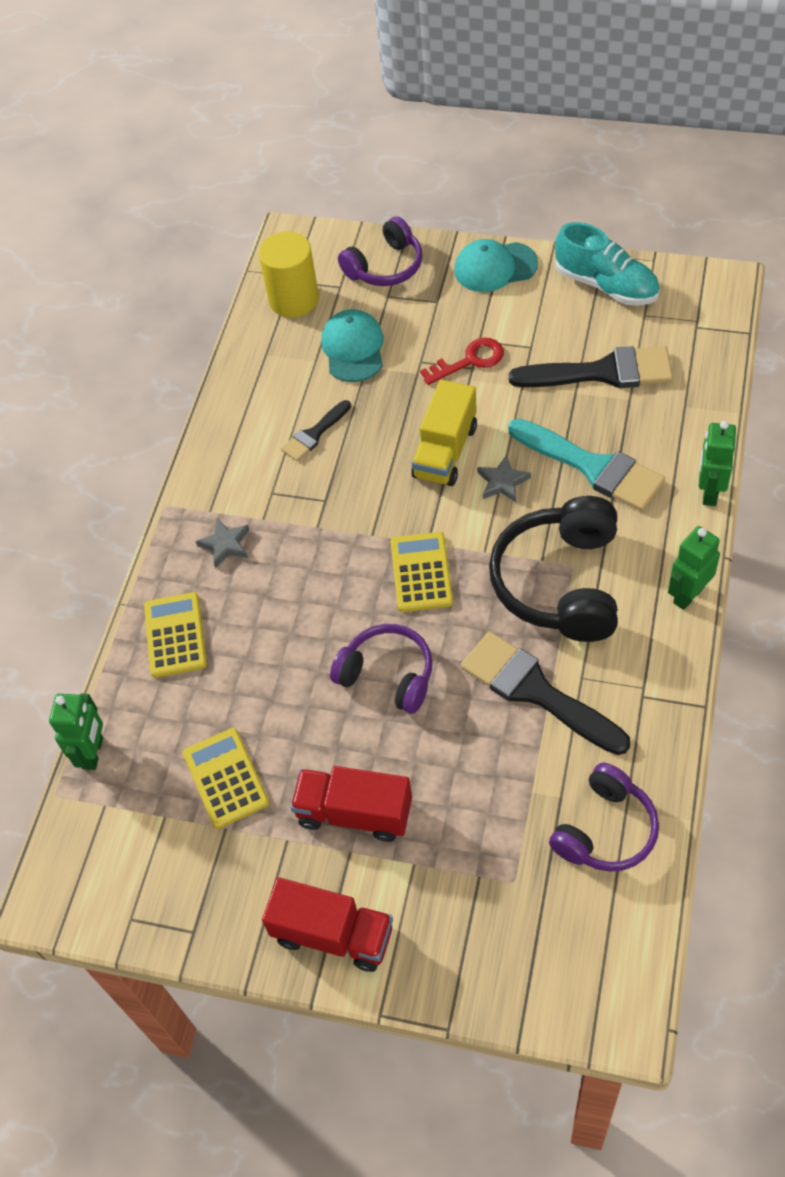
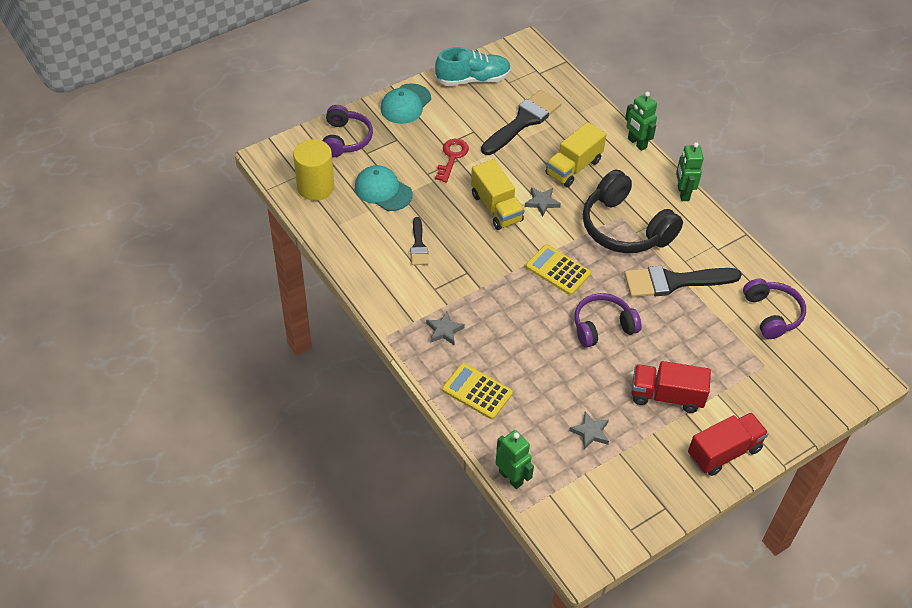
camera: 55 degrees left, 5 degrees down
(226, 778) = (590, 432): yellow calculator -> grey star
(354, 813) = (666, 396): red truck -> red truck turned 45 degrees clockwise
(592, 467) = (573, 167): turquoise brush -> yellow truck

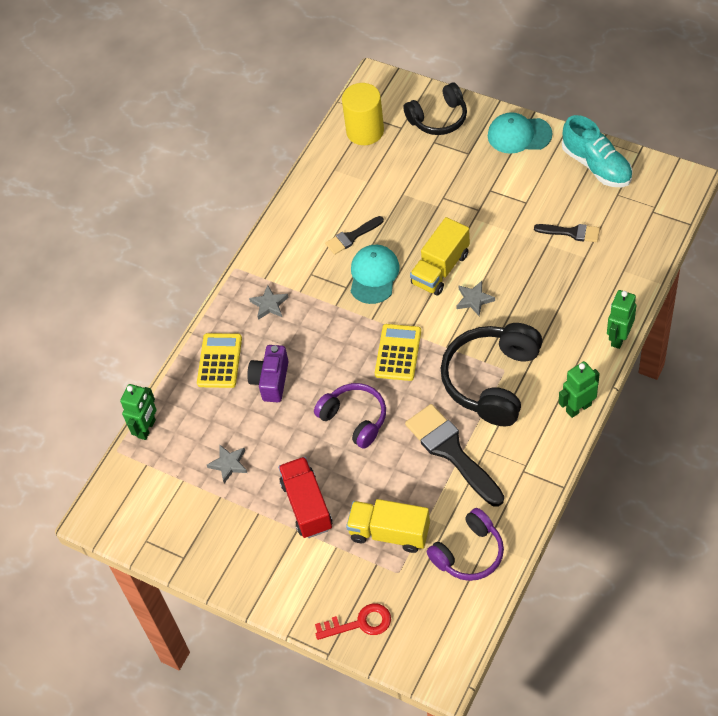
camera: 70 degrees right, 5 degrees up
(345, 139) = (438, 118): purple headphones -> black headphones
(383, 190) = (397, 178): turquoise cap -> turquoise cap (374, 275)
(452, 157) = (478, 204): red key -> red key (360, 623)
(523, 121) = (571, 232): black brush -> black brush, size x0.54
(525, 364) = (271, 381): none -> purple camera
(573, 167) = (541, 302): yellow truck -> yellow truck (389, 533)
(724, 452) = (271, 579): red truck -> none

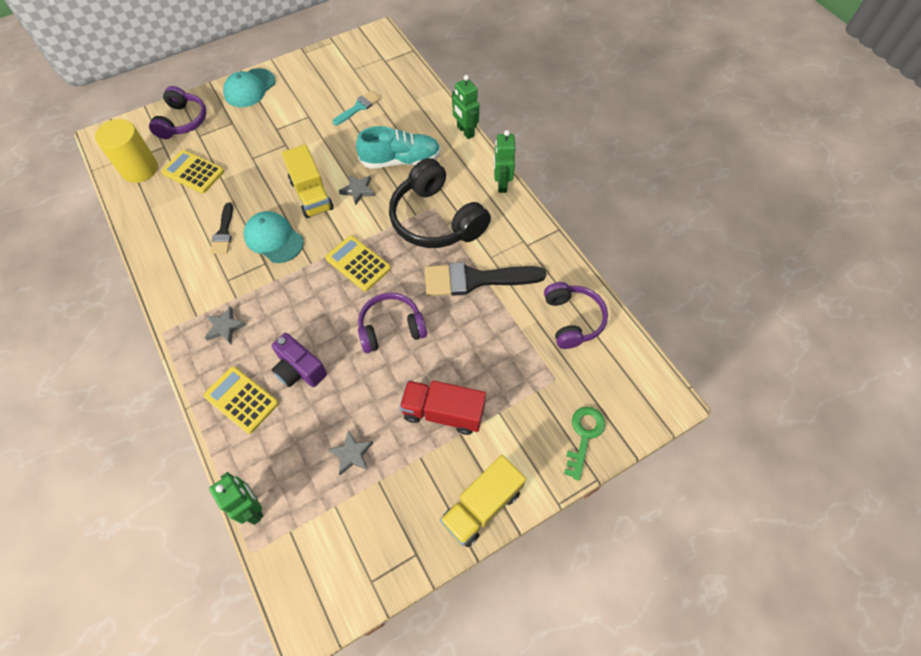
camera: 65 degrees left, 5 degrees up
(360, 623) = (584, 436): red key -> green key
(389, 533) = (515, 364): yellow truck -> yellow truck (481, 506)
(393, 169) = (193, 172): none -> yellow calculator
(438, 118) = (182, 121): black headphones -> purple headphones
(571, 232) = (358, 107): black brush -> turquoise brush
(596, 165) = (320, 65): turquoise shoe -> turquoise shoe (400, 160)

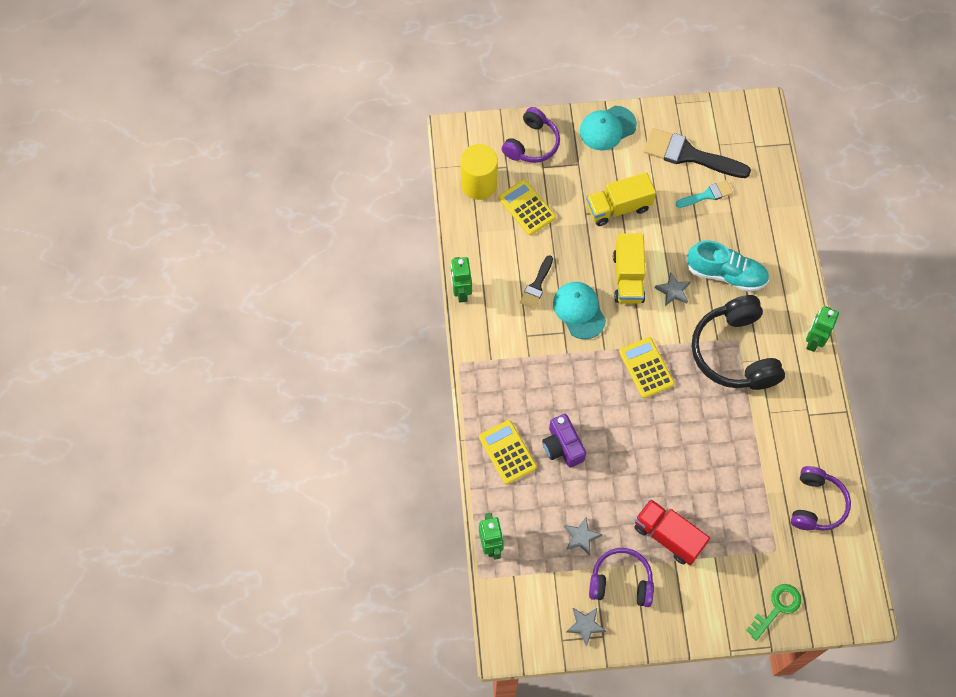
camera: 25 degrees right, 5 degrees up
(225, 327) = (512, 380): grey star -> grey star (585, 625)
(391, 328) = (652, 442): purple headphones -> purple headphones (621, 582)
(465, 131) = (802, 266): green robot -> green robot (461, 292)
(475, 279) = (746, 429): black brush -> black brush (689, 155)
(481, 506) = (668, 624): yellow truck -> yellow truck (618, 207)

